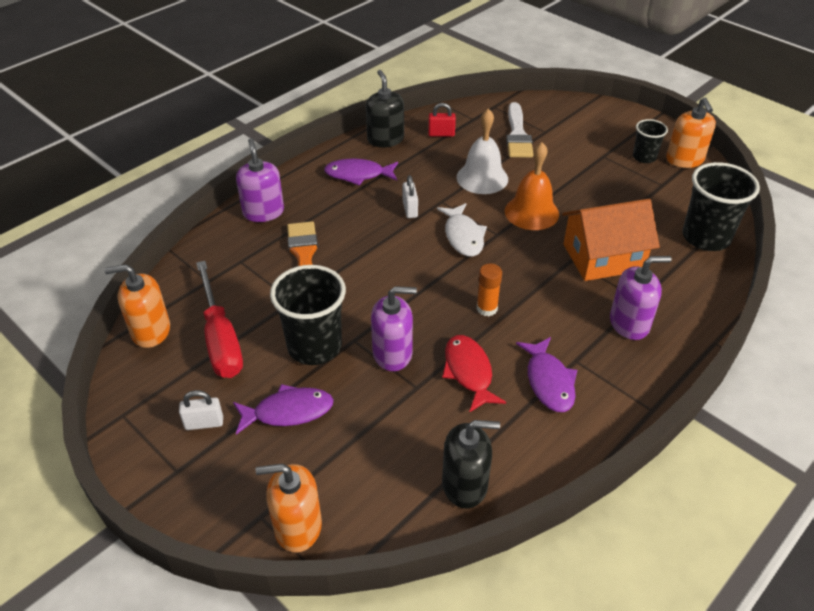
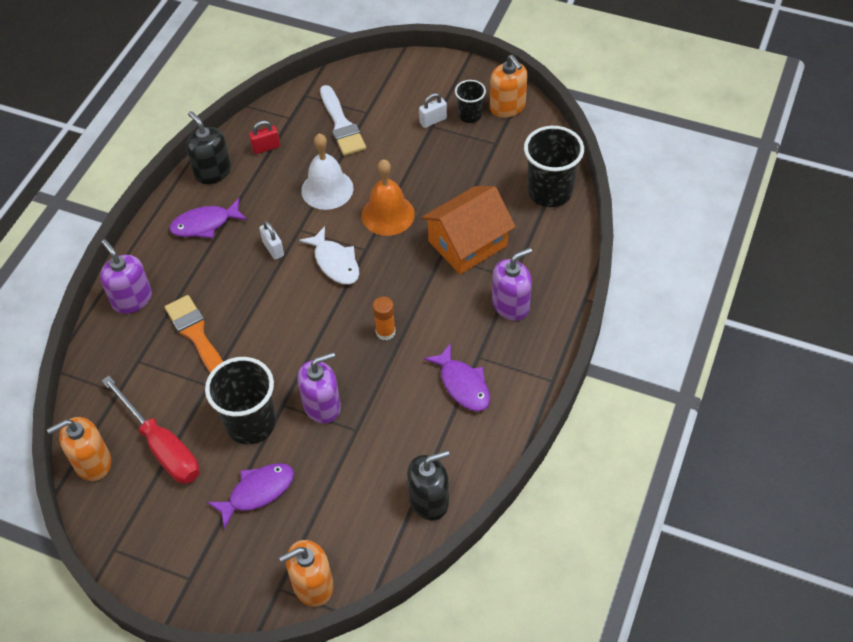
camera: 20 degrees left, 10 degrees up
(204, 423) = (190, 529): white padlock -> white padlock (433, 120)
(469, 372) = (394, 400): red fish -> none

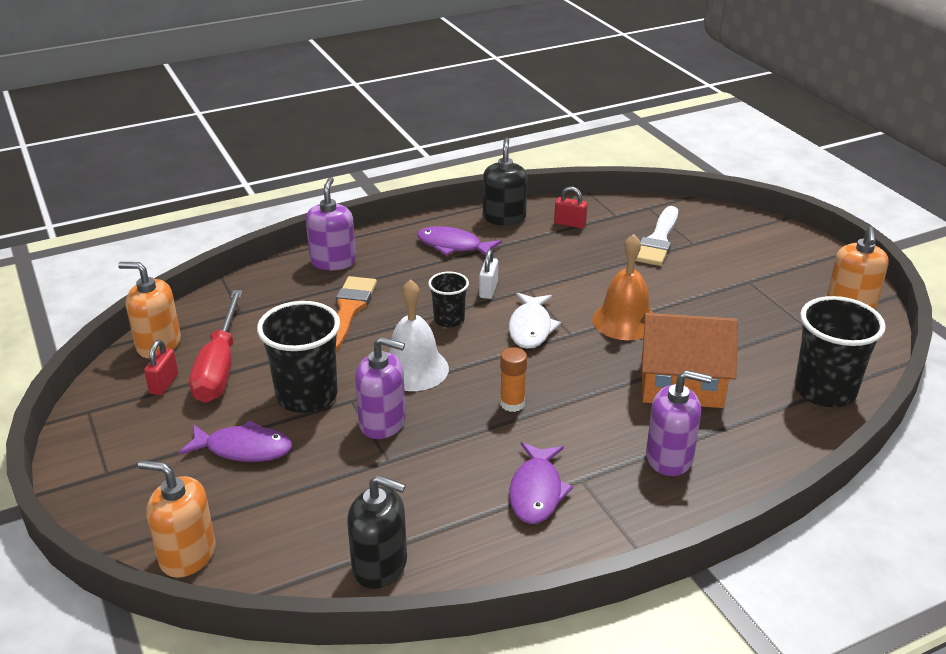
camera: 40 degrees right, 20 degrees down
(140, 488) = (164, 384): none -> red padlock
(327, 189) = (589, 275): white bell -> white bell (414, 369)
(433, 120) = (754, 278): white padlock -> none
(470, 115) = (800, 292): black cup -> black cup (449, 320)

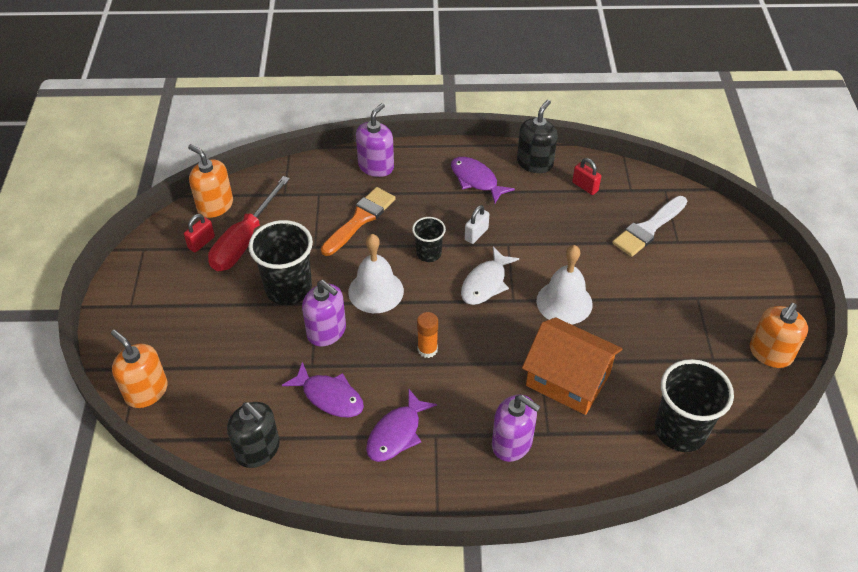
camera: 25 degrees right, 15 degrees up
(243, 449) = (223, 319): purple fish -> purple fish (329, 396)
(624, 321) = (564, 302): orange bell -> white bell

